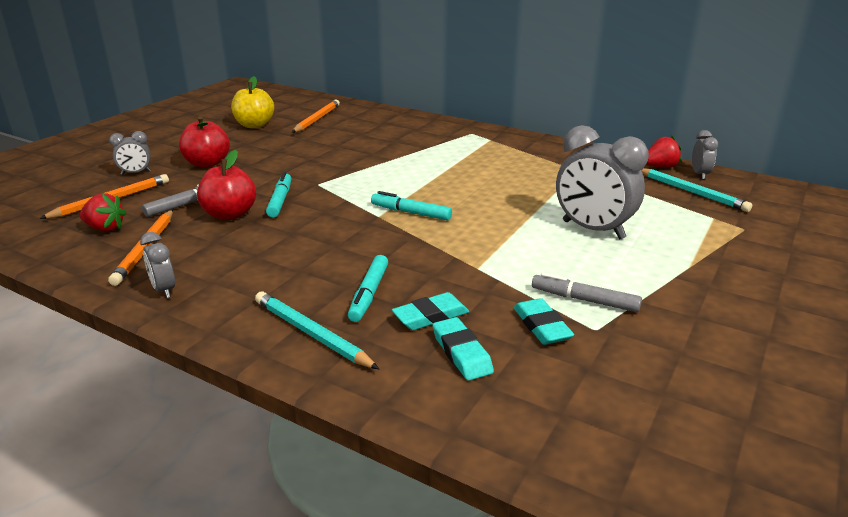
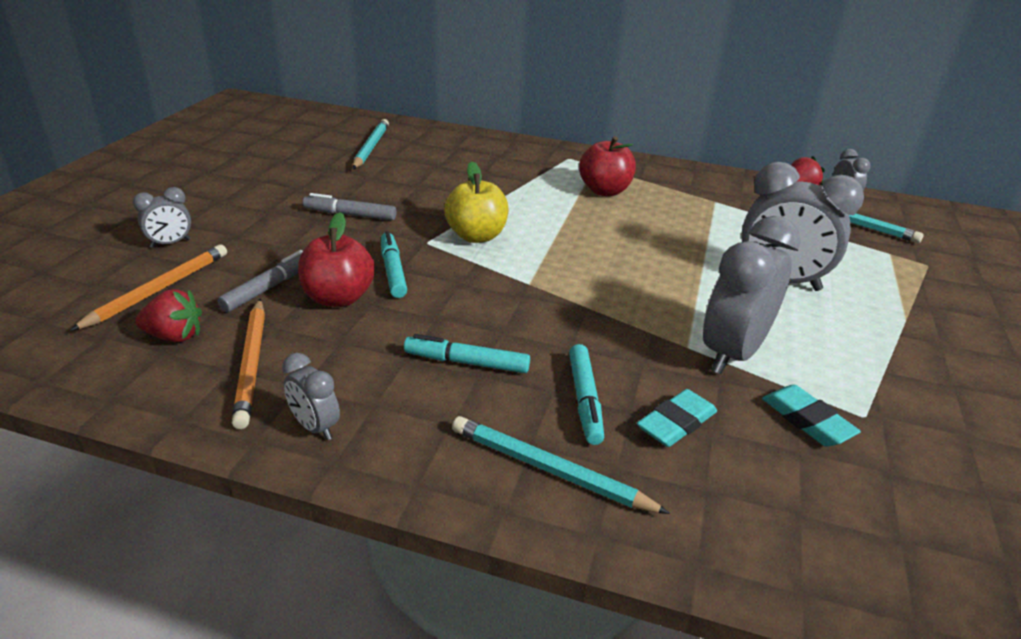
camera: 15 degrees left, 5 degrees up
(207, 163) = (263, 222): red apple -> red apple (604, 191)
(254, 125) = (294, 160): yellow apple -> yellow apple (476, 236)
(317, 119) = (371, 147): orange pencil -> turquoise pencil
(411, 212) = (565, 275): turquoise marker -> turquoise marker (466, 362)
(461, 353) = (743, 472): turquoise eraser -> none
(512, 276) = (732, 353): none -> grey clock
(584, 300) = (829, 377): grey marker -> grey marker (350, 214)

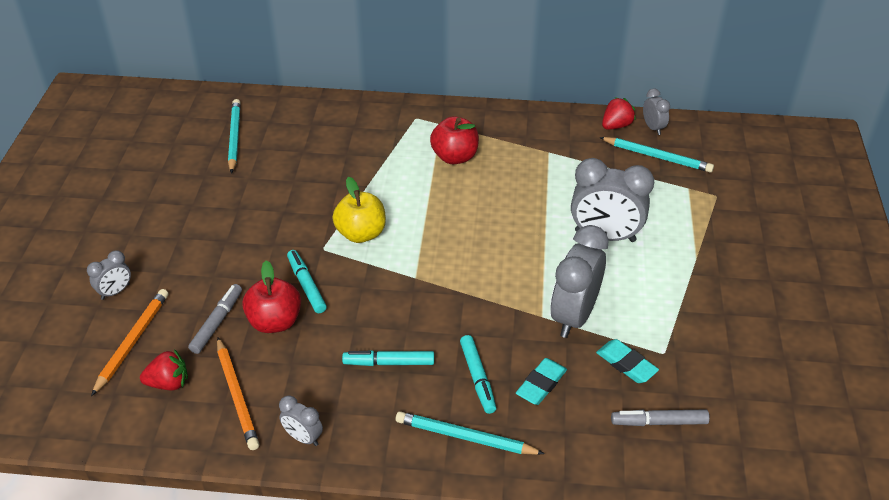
camera: 10 degrees left, 10 degrees up
(350, 214) = (249, 229): grey marker -> grey marker (659, 422)

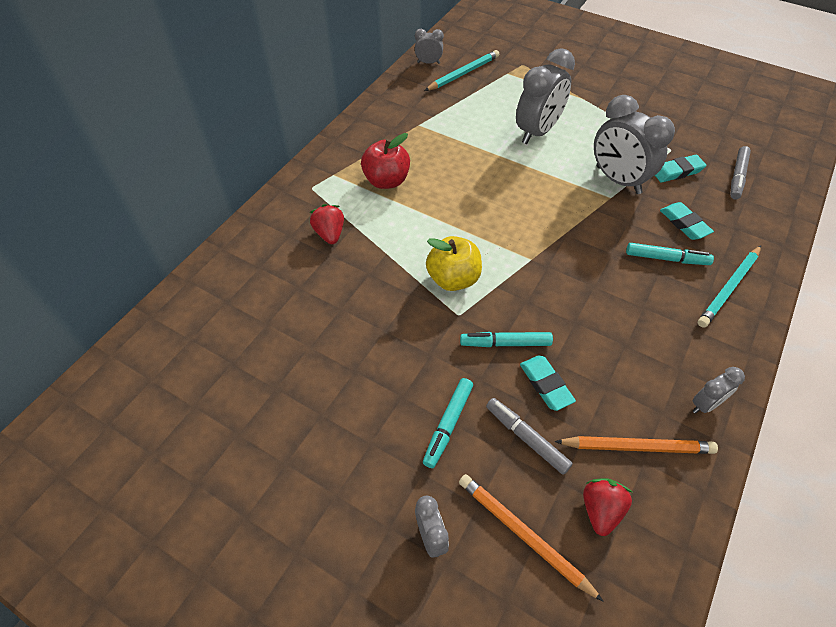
camera: 65 degrees left, 10 degrees up
(234, 137) = (230, 341): turquoise pencil -> none
(275, 322) = (545, 385): red apple -> turquoise eraser
(389, 363) = (631, 311): turquoise marker -> turquoise marker (448, 425)
(616, 126) = (412, 79): red strawberry -> red strawberry (330, 234)

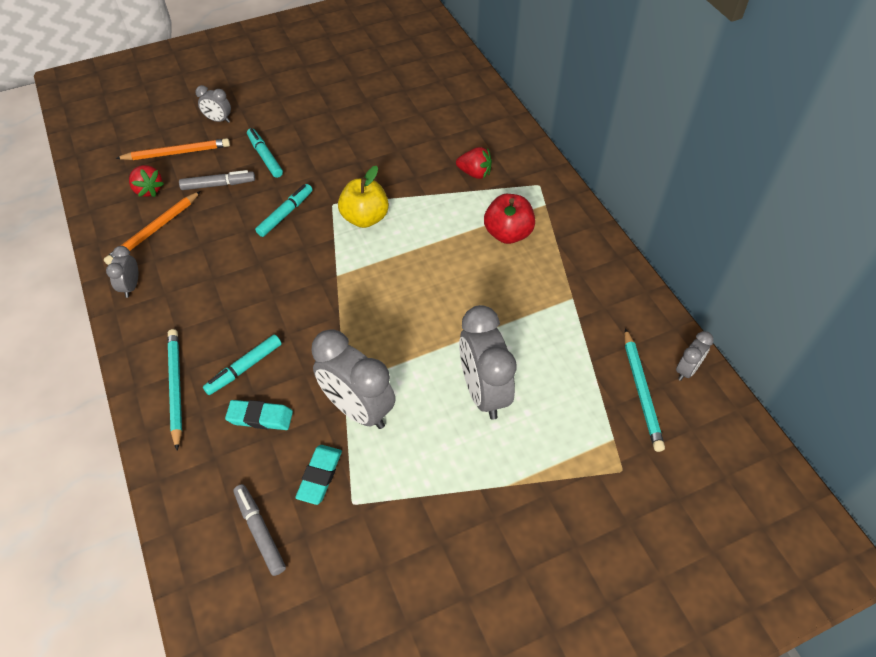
camera: 125 degrees right, 0 degrees up
(545, 385) = (237, 215): turquoise eraser -> none
(618, 180) = (358, 409): grey clock -> grey clock turned 135 degrees counterclockwise

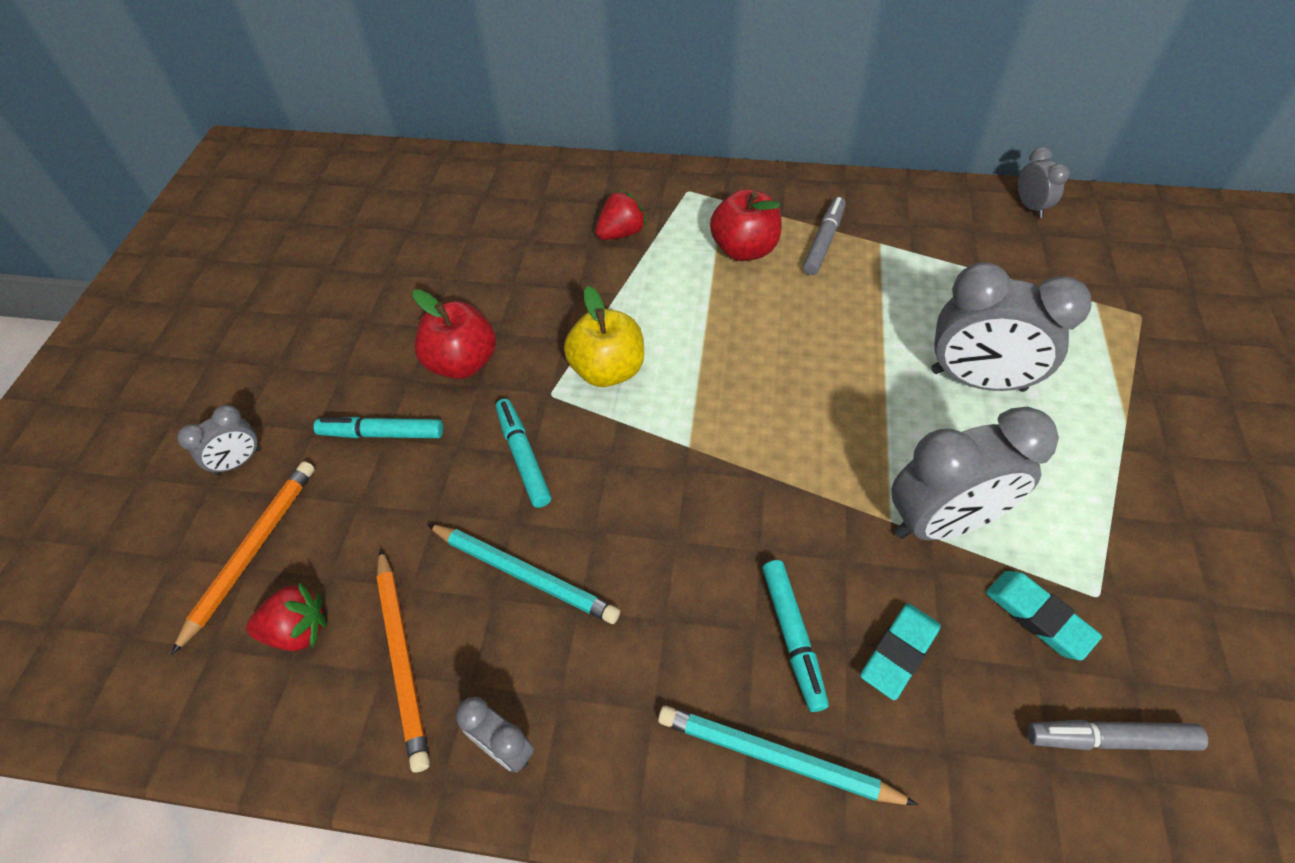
camera: 55 degrees left, 0 degrees up
(218, 185) = (384, 520): grey marker -> grey marker (824, 241)
(328, 160) = (462, 363): none -> red apple
(641, 391) = (1042, 252): turquoise pencil -> turquoise pencil (525, 574)

